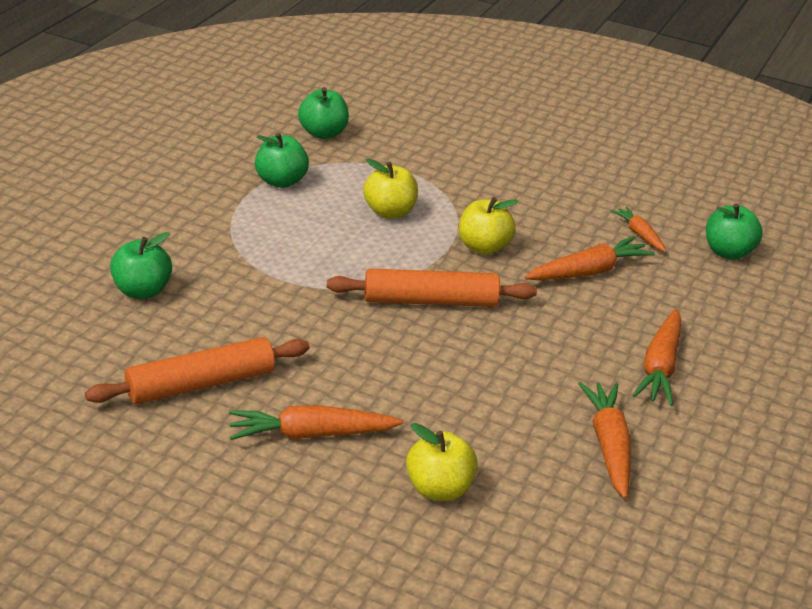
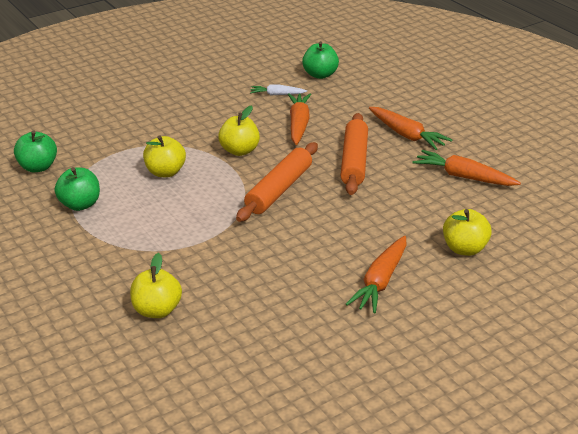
camera: 55 degrees left, 0 degrees up
(142, 291) = (157, 310): green apple -> yellow apple
(200, 384) = (293, 314): orange rolling pin -> orange rolling pin (354, 161)
(639, 234) = (277, 94): orange carrot -> white carrot

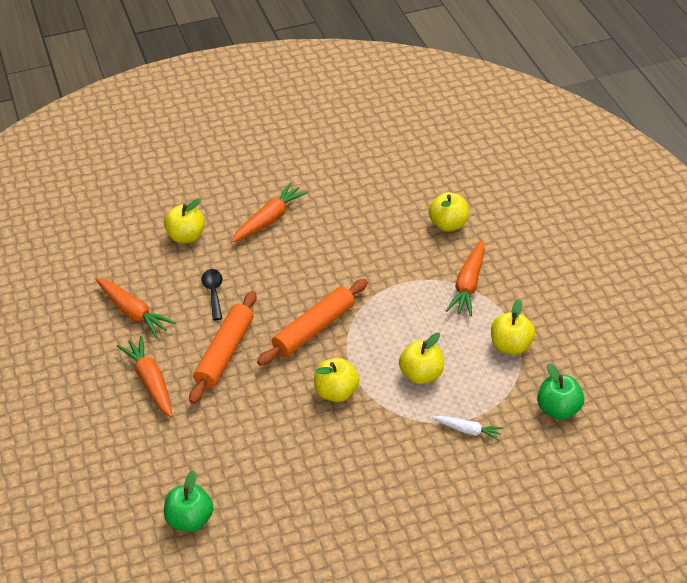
camera: 165 degrees left, 10 degrees up
(80, 204) = (511, 346): green apple -> yellow apple
(277, 94) = (261, 487): white carrot -> white carrot (468, 430)
(298, 124) = (257, 423): orange carrot -> orange carrot (468, 285)
(397, 203) = (213, 292): none -> black spoon

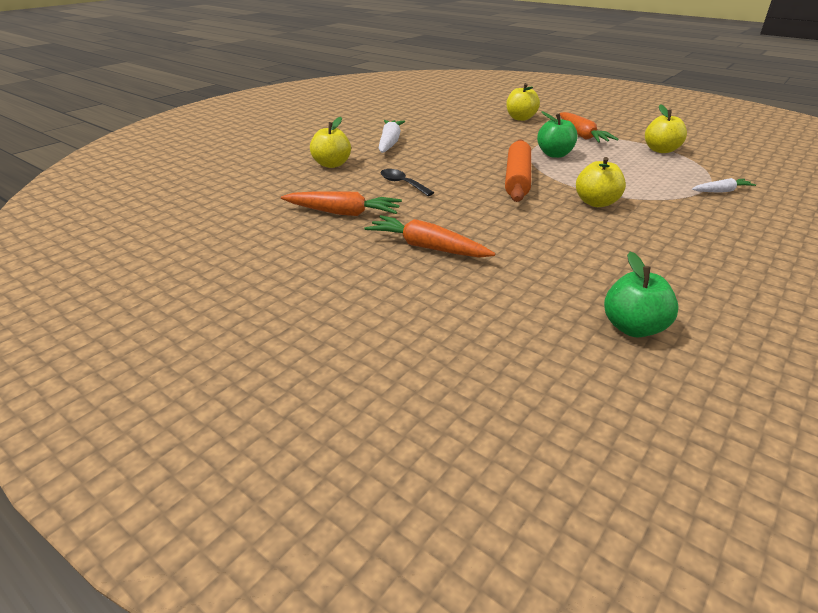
camera: 35 degrees left, 10 degrees down
(225, 353) = (468, 210): orange rolling pin -> none
(269, 220) = (389, 143): orange carrot -> white carrot
(421, 375) = (635, 177): yellow apple -> none
(558, 409) = (748, 165): green apple -> green apple (554, 154)

